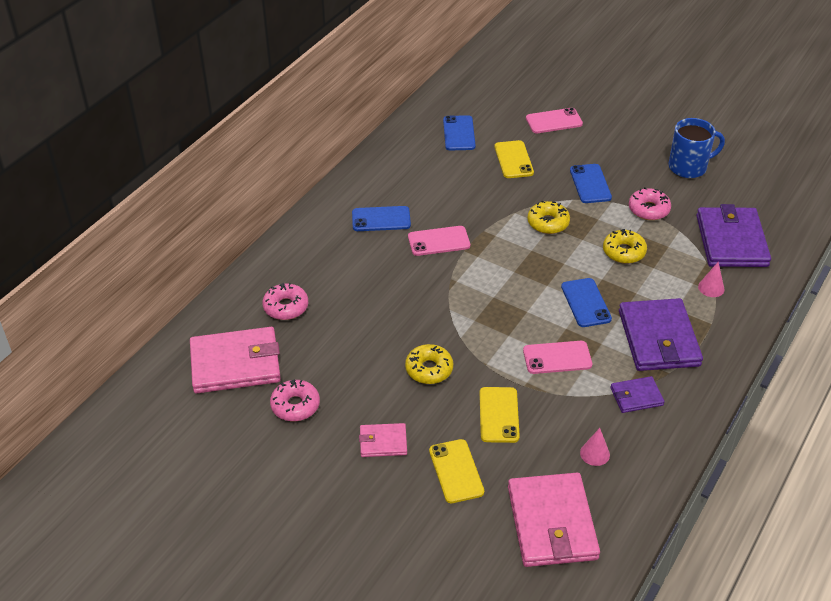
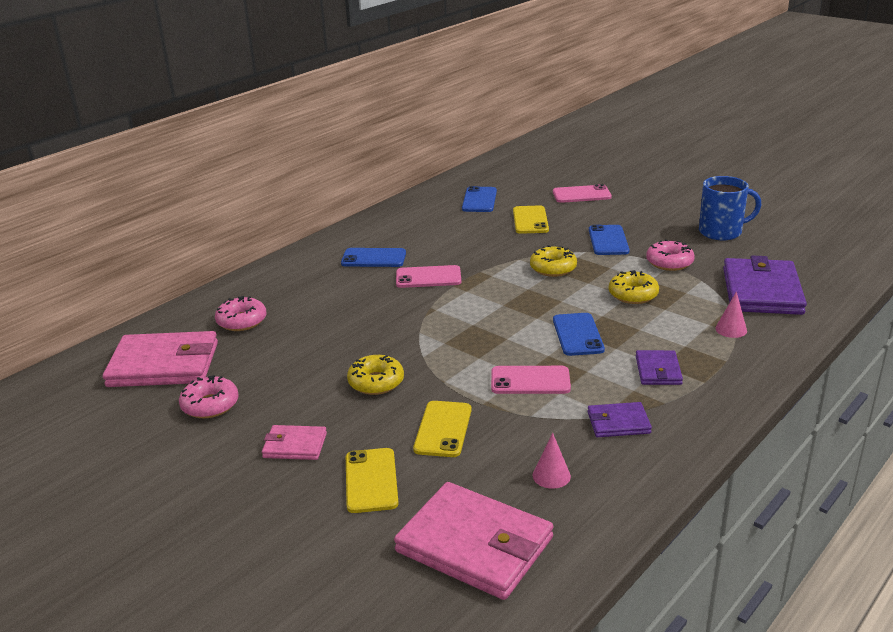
camera: 10 degrees right, 15 degrees down
(552, 523) = (474, 545): pink wallet -> pink wallet turned 60 degrees counterclockwise
(658, 338) = (658, 370): purple wallet -> purple wallet, size x0.51

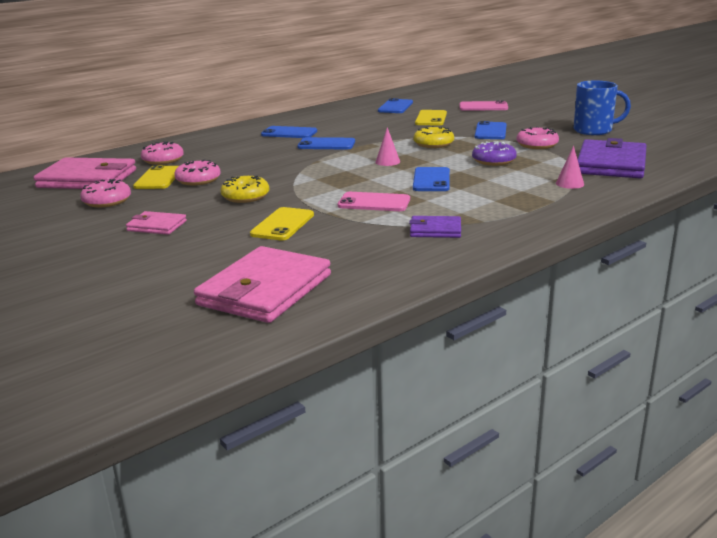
camera: 10 degrees right, 5 degrees down
(304, 356) = (198, 180): none -> pink donut
(371, 480) = (204, 248): yellow phone -> yellow phone (159, 178)
(428, 277) = (326, 144): pink phone -> blue phone
(474, 545) = (265, 290): pink wallet -> pink wallet turned 75 degrees clockwise
(551, 475) = (357, 256): pink cone -> pink cone (387, 162)
(633, 295) = (493, 161): yellow donut -> purple donut
(658, 370) = (489, 203): purple wallet -> none

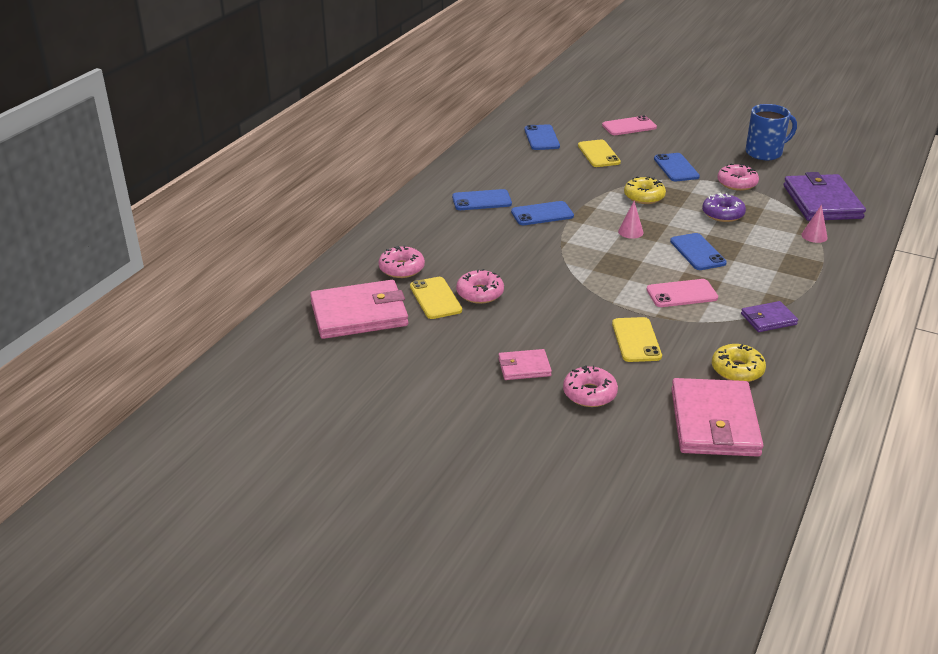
camera: 25 degrees left, 10 degrees up
(107, 201) = (427, 343): pink donut -> pink donut (589, 393)
(245, 196) = (557, 309): yellow donut -> yellow donut (737, 370)

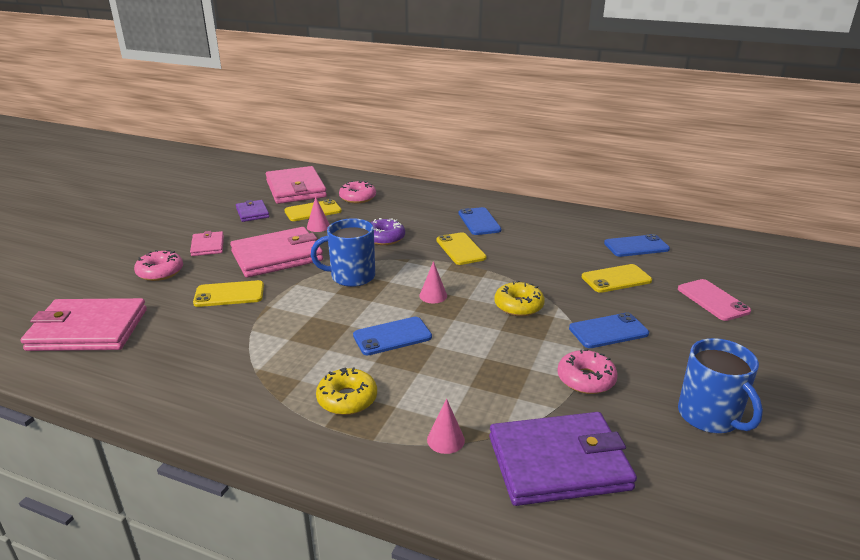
camera: 85 degrees right, 5 degrees down
(480, 293) = (318, 226): pink donut -> pink cone
(542, 214) = (460, 249): blue phone -> yellow phone
(553, 316) = (277, 256): none -> pink wallet
(597, 271) = (351, 276): none -> blue mug
(681, 294) = (305, 322): pink phone -> none
(722, 214) = (491, 361): purple donut -> purple donut (384, 238)
(737, 370) = (159, 348): yellow donut -> yellow donut (347, 399)
(768, 319) = (244, 377): purple wallet -> purple wallet (252, 213)

